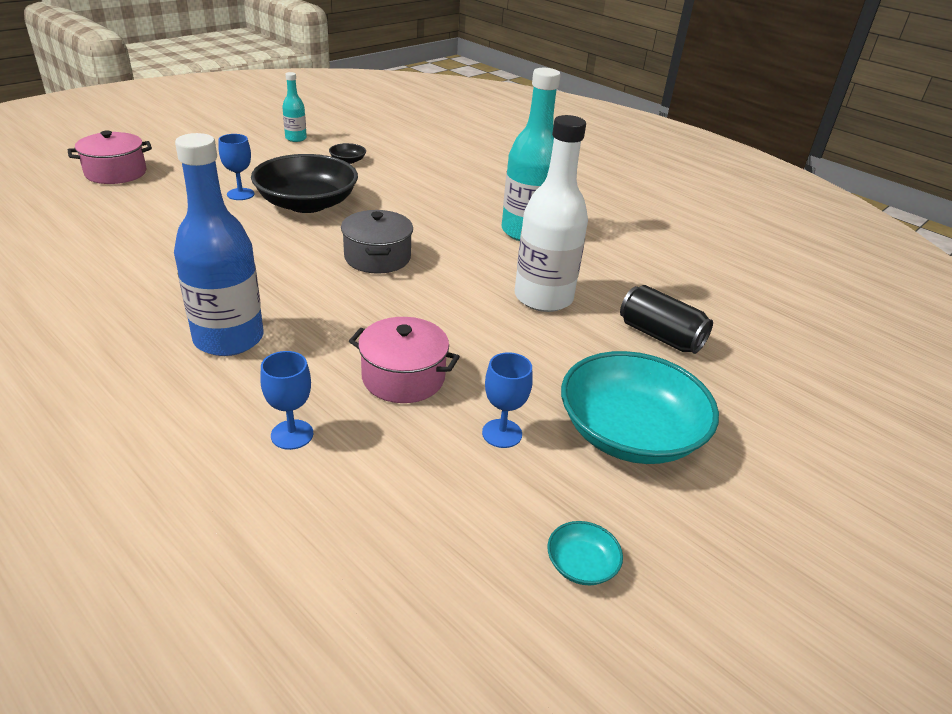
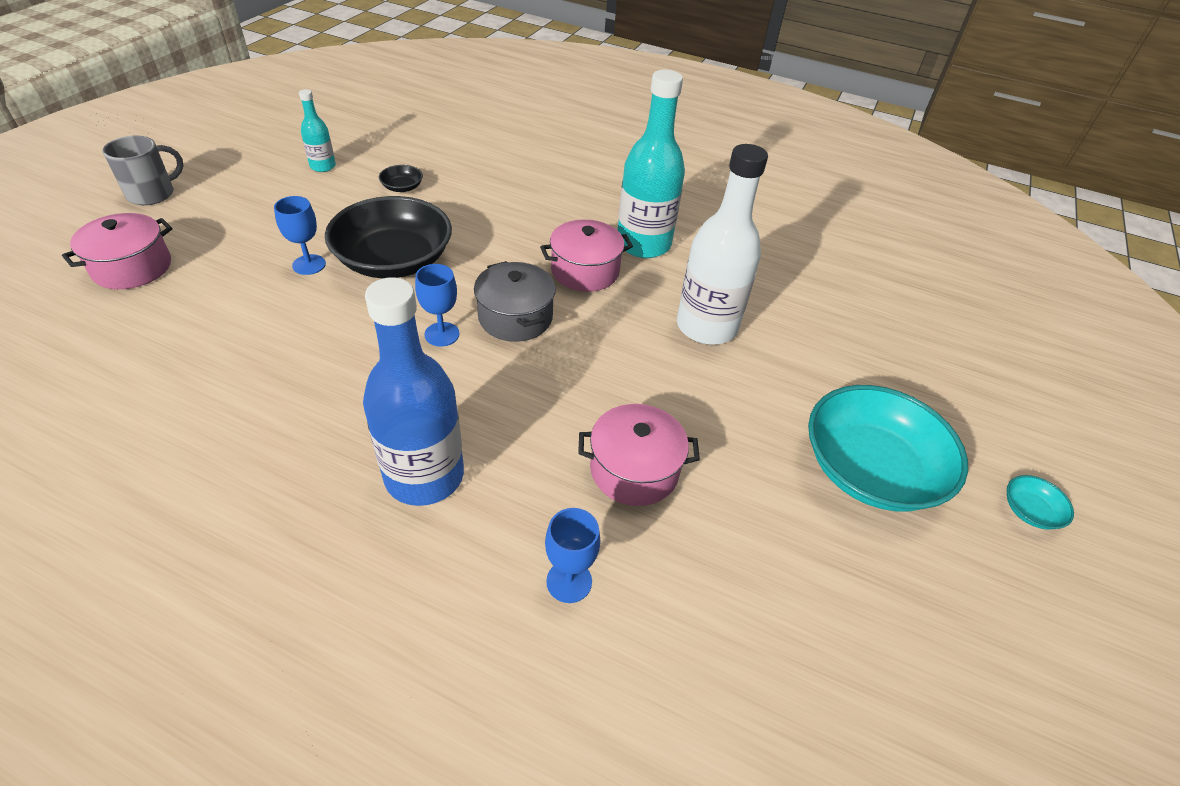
camera: 20 degrees left, 10 degrees up
(161, 134) = (152, 194): none -> grey mug
(460, 240) = (585, 271): none -> pink pot
(502, 433) = (764, 509): blue goblet -> blue goblet (442, 334)
(581, 564) = (913, 636): turquoise bowl -> turquoise bowl (1030, 511)
(660, 336) = (833, 344): black can -> none

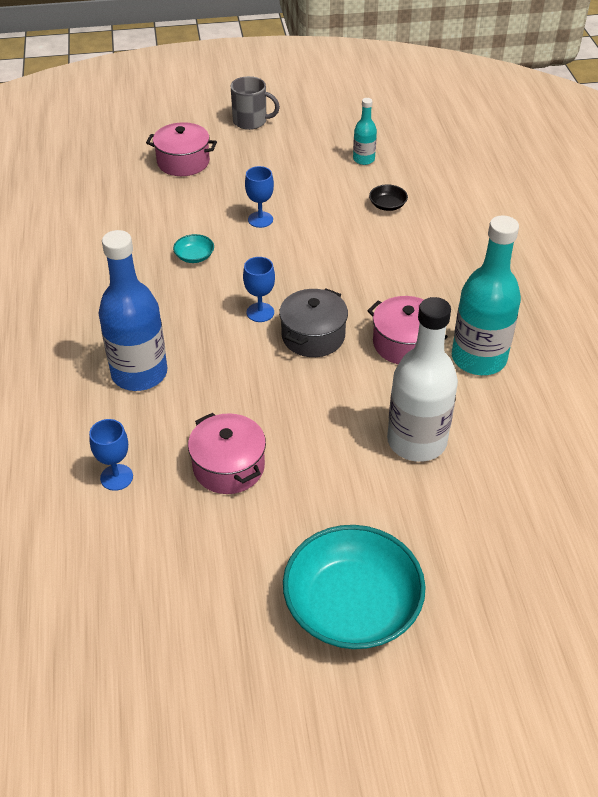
camera: 60 degrees right, 0 degrees up
(394, 260) = (306, 250): black bowl -> none
(1030, 511) = (404, 736): turquoise bowl -> turquoise bowl (194, 256)

